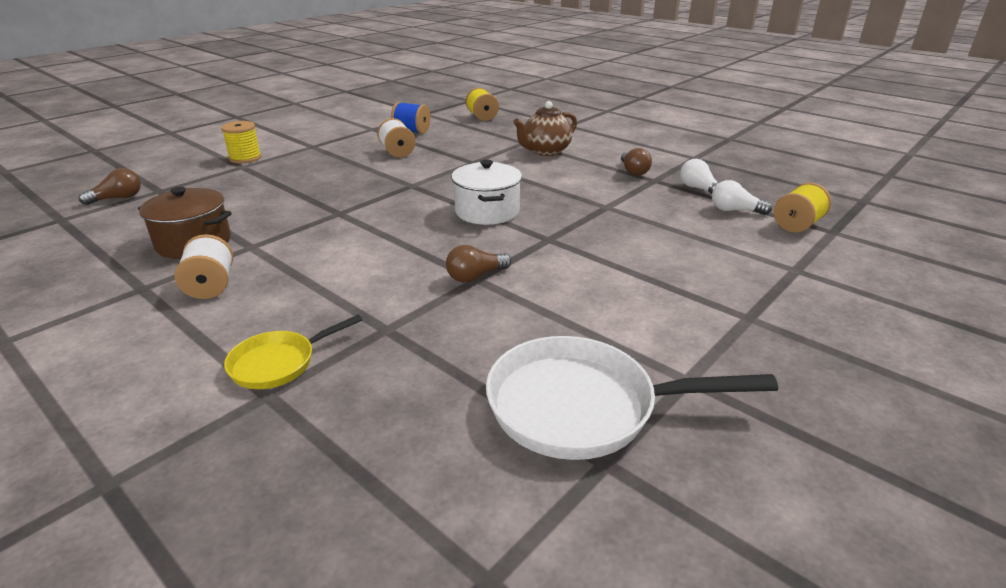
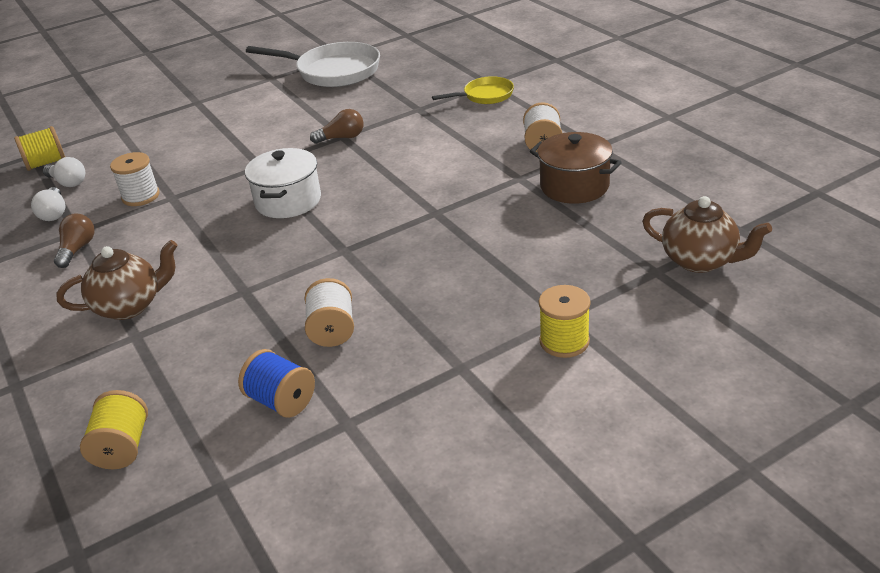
camera: 160 degrees left, 5 degrees up
(118, 198) = (700, 261): brown light bulb -> brown teapot
(638, 205) = (141, 196): none -> white spool

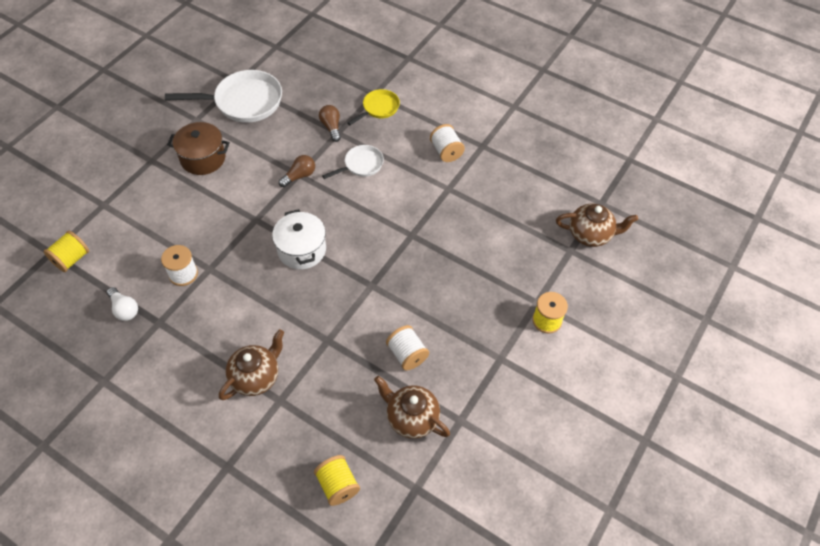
camera: 30 degrees left, 20 degrees up
(68, 182) = (109, 275): white light bulb -> none
(77, 249) = (174, 339): brown light bulb -> brown light bulb (331, 127)
(281, 401) = (411, 418): blue spool -> brown teapot
(423, 140) = (361, 165): none -> white pan
(574, 186) = (487, 188): brown pot -> brown pot (203, 158)

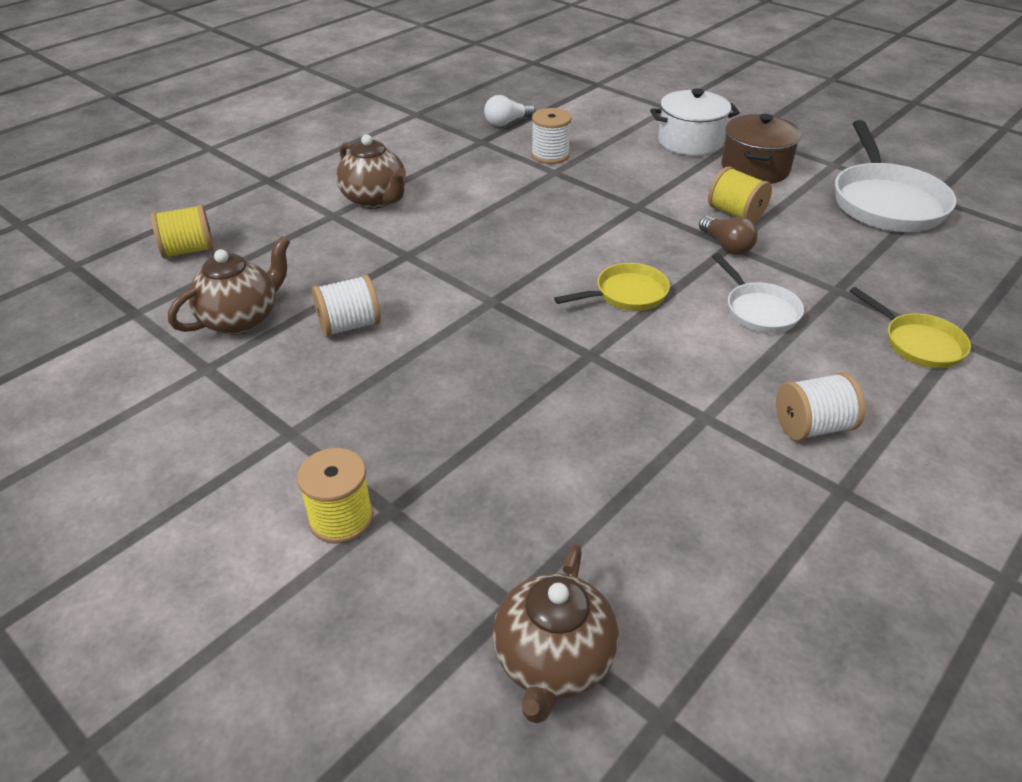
camera: 100 degrees right, 15 degrees down
(71, 259) = (586, 94): yellow spool -> yellow spool (735, 213)
(302, 250) = (574, 241): white pot -> white pot (690, 142)
(331, 127) = (849, 283): brown light bulb -> none
(355, 221) = (626, 294): none -> yellow pan

